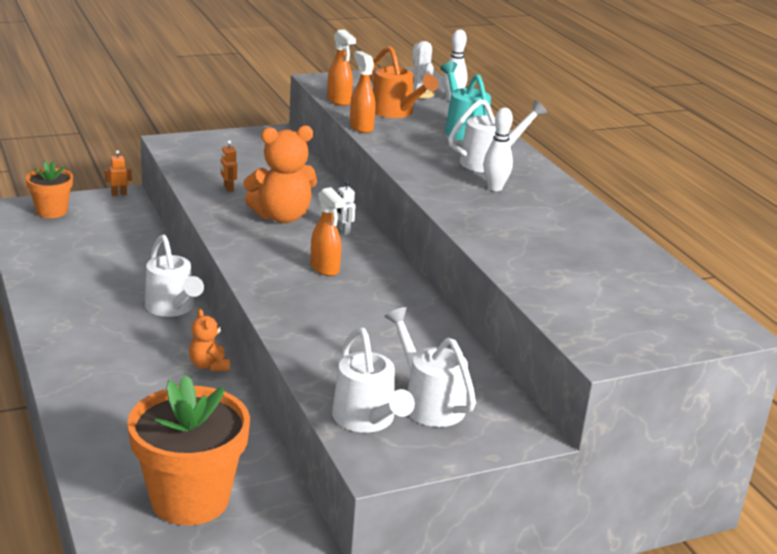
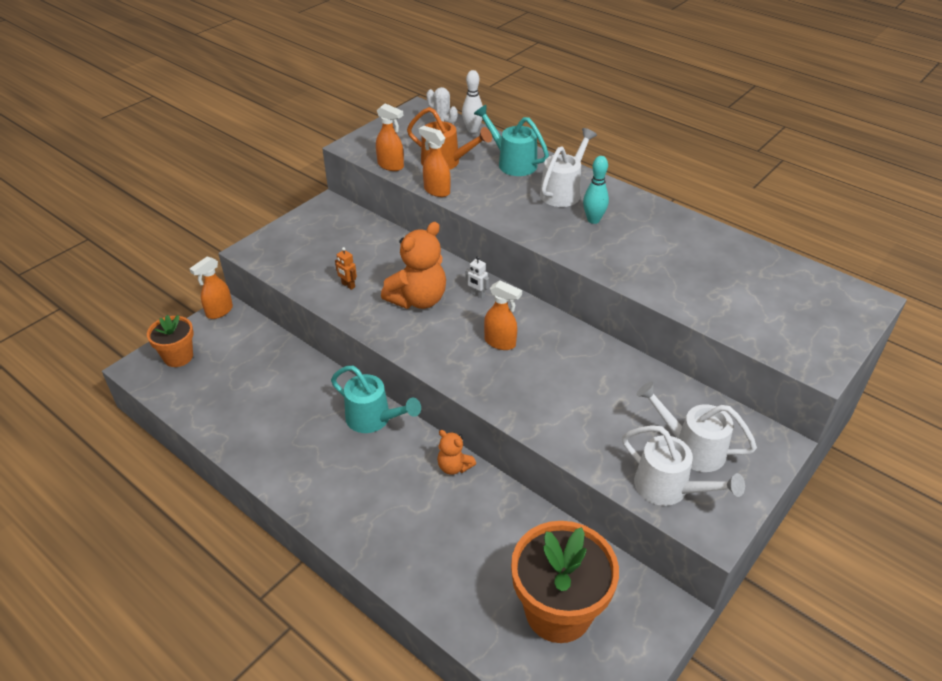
camera: 25 degrees left, 15 degrees up
(119, 194) = (219, 311): orange robot -> orange spray bottle
(172, 308) = (373, 419): white watering can -> turquoise watering can
(495, 188) = (593, 220): white bowling pin -> turquoise bowling pin

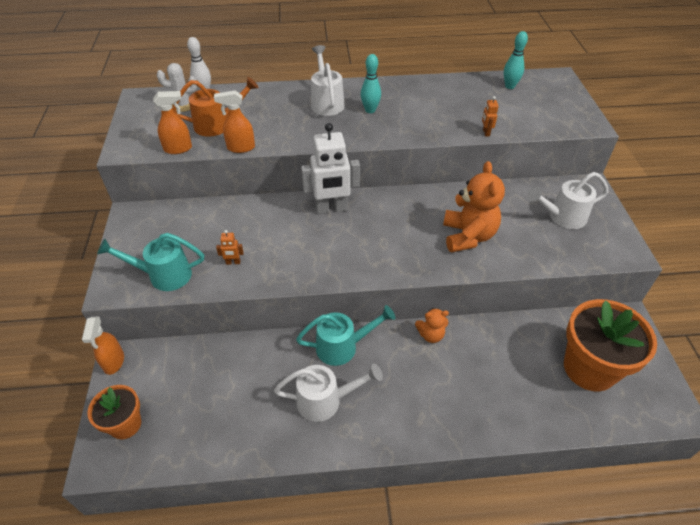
camera: 45 degrees left, 5 degrees up
(418, 299) = (298, 238): orange teddy bear -> orange teddy bear (468, 236)
(477, 294) = (331, 209): white robot -> white robot, size x2.41
(500, 342) = (388, 230): orange spray bottle -> none
(512, 163) = (266, 101): turquoise watering can -> turquoise watering can (163, 275)
(668, 488) = (583, 248): white watering can -> white watering can (325, 400)
(679, 304) = (486, 132): none -> orange robot
(785, 277) = (509, 86): none -> turquoise bowling pin

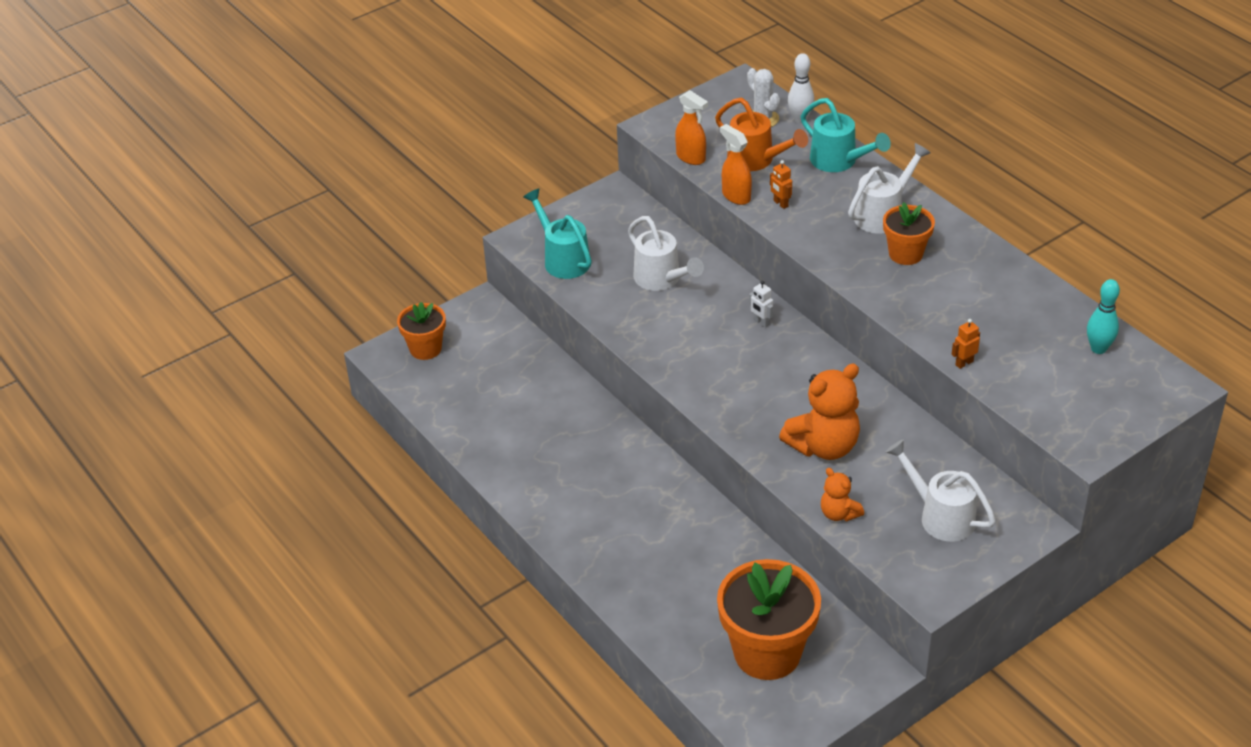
camera: 60 degrees right, 5 degrees down
(114, 362) = (474, 303): orange spray bottle -> none
(233, 262) = (619, 293): orange robot -> orange robot (780, 204)
(325, 400) = (552, 462): white watering can -> white watering can (661, 279)
(331, 209) = (761, 322): white robot -> white robot, size x0.41
(342, 347) = (624, 445): turquoise watering can -> turquoise watering can (838, 161)
(370, 110) = (905, 254): turquoise bowling pin -> orange flower pot
(431, 335) = (698, 505): orange teddy bear -> orange teddy bear (839, 513)

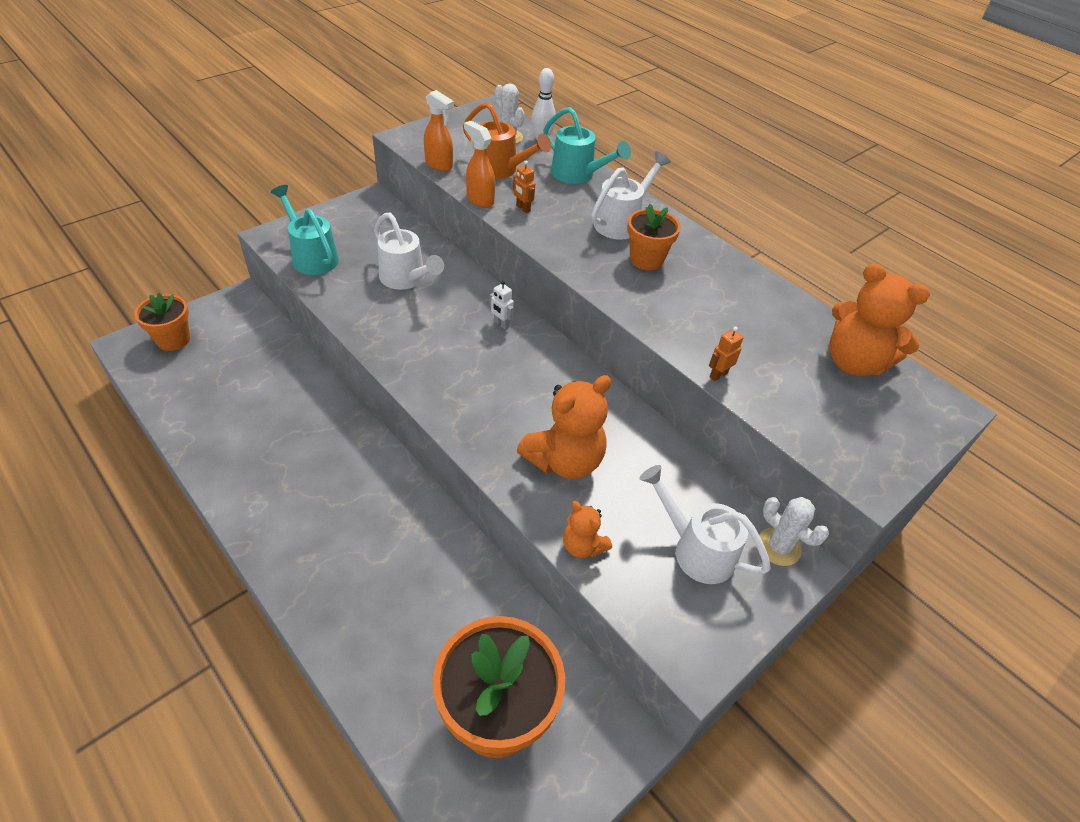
camera: 10 degrees left, 5 degrees up
(1016, 514) = (778, 547): none -> white cactus
(1098, 349) = (853, 362): turquoise bowling pin -> orange teddy bear

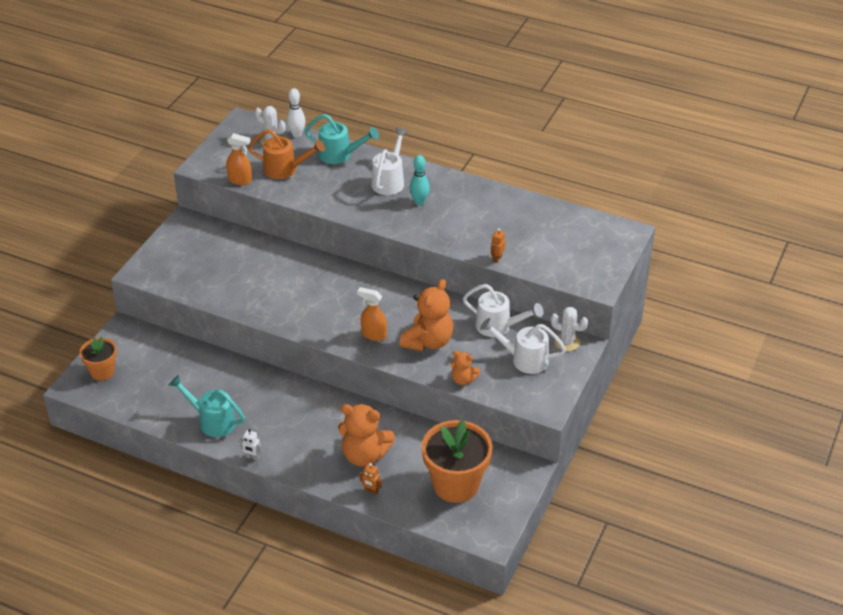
camera: 20 degrees left, 5 degrees down
(312, 256) = (179, 277): turquoise watering can -> turquoise watering can (212, 421)
(406, 279) = (256, 269): white watering can -> white watering can (498, 326)
(480, 199) = (287, 197): orange spray bottle -> orange spray bottle (373, 334)
(501, 324) = (339, 276): white robot -> white robot (252, 457)
(523, 208) = (319, 193): orange robot -> orange robot (371, 491)
(646, 259) = (419, 202): orange flower pot -> turquoise bowling pin
(853, 362) = (569, 224): orange teddy bear -> orange teddy bear (364, 455)

